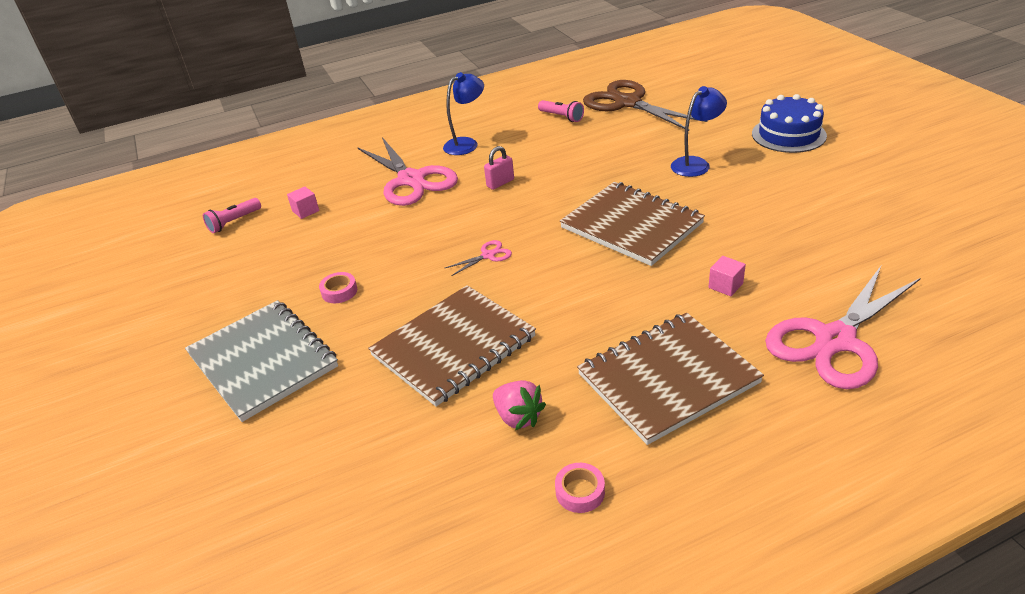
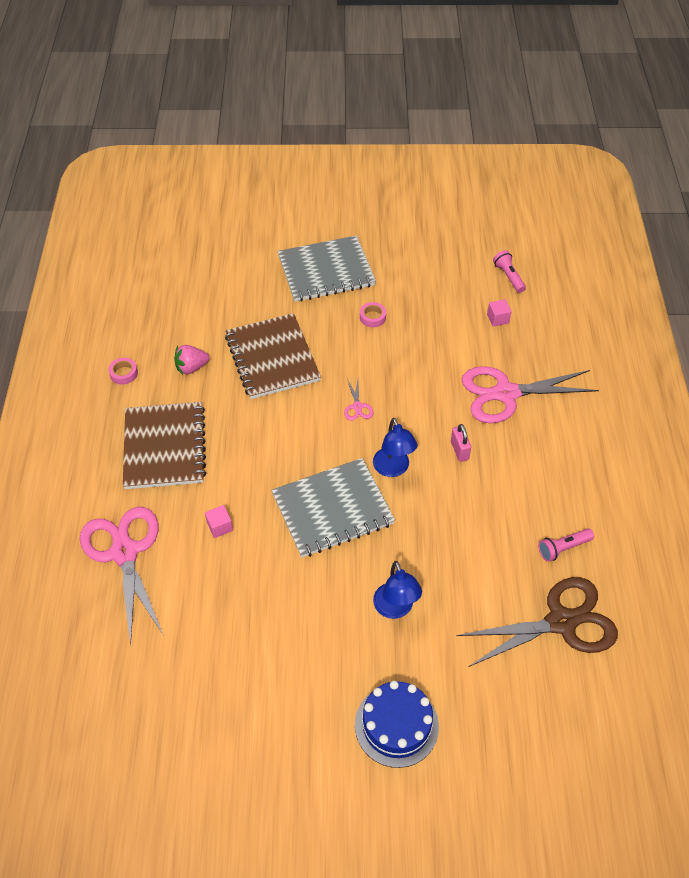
camera: 110 degrees right, 15 degrees up
(466, 144) = (551, 452): blue lamp -> blue lamp (393, 469)
(631, 226) = (332, 509): brown notebook -> grey notebook

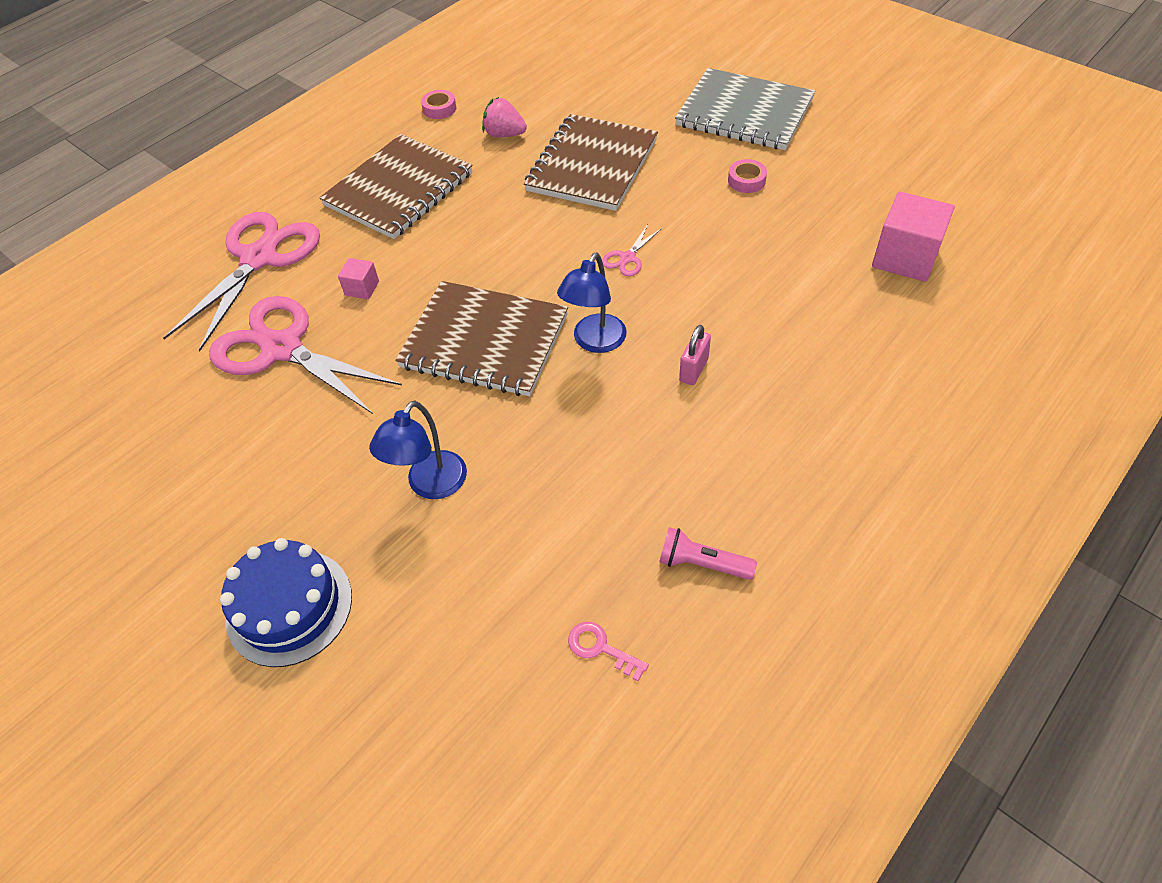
camera: 45 degrees right, 0 degrees up
(332, 509) = (484, 341): grey notebook -> brown notebook
(498, 319) = (905, 257): pink cube -> pink cube, size x2.01
(505, 394) = (823, 343): pink scissors -> pink scissors (282, 348)
(509, 276) = (972, 220): pink flashlight -> none
(561, 622) = (601, 648): brown scissors -> pink key

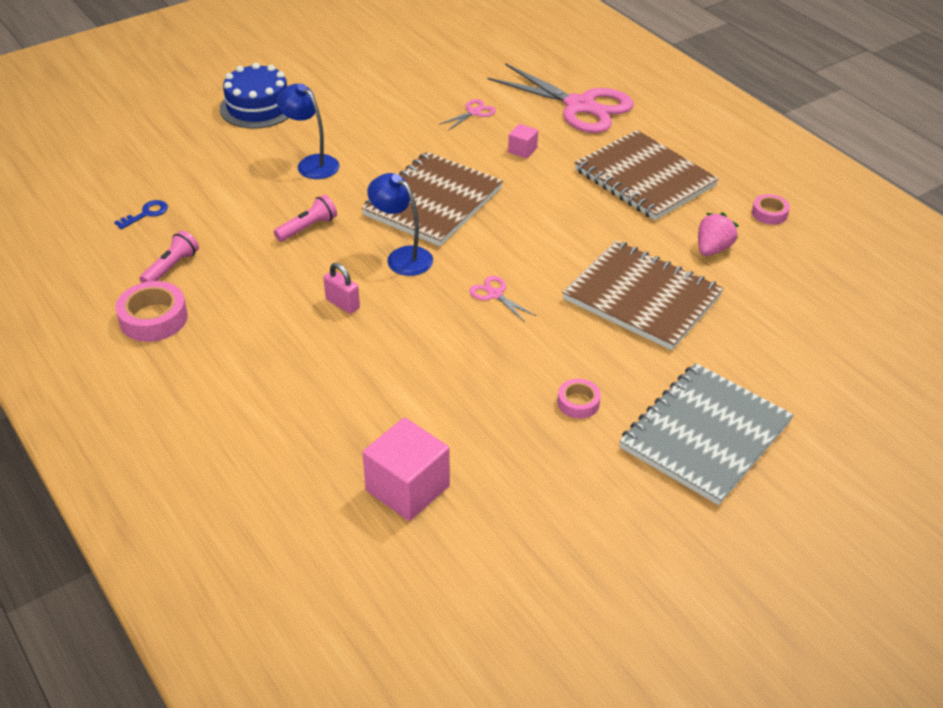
camera: 100 degrees right, 10 degrees down
(282, 348) = (474, 112): pink scissors -> pink scissors, size x0.41
(571, 444) = (308, 228): none -> pink flashlight
(601, 648) = (146, 214): pink key -> blue key
(801, 542) = (153, 318): none -> pink tape

